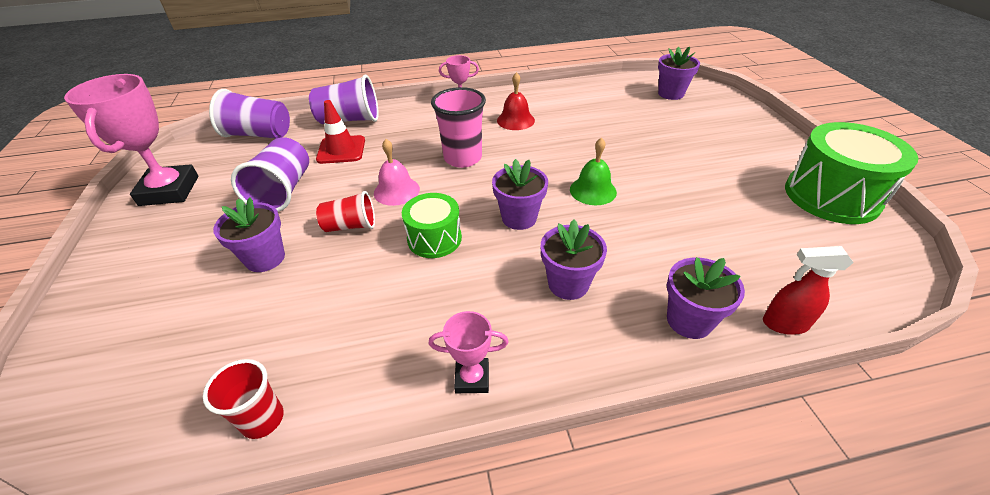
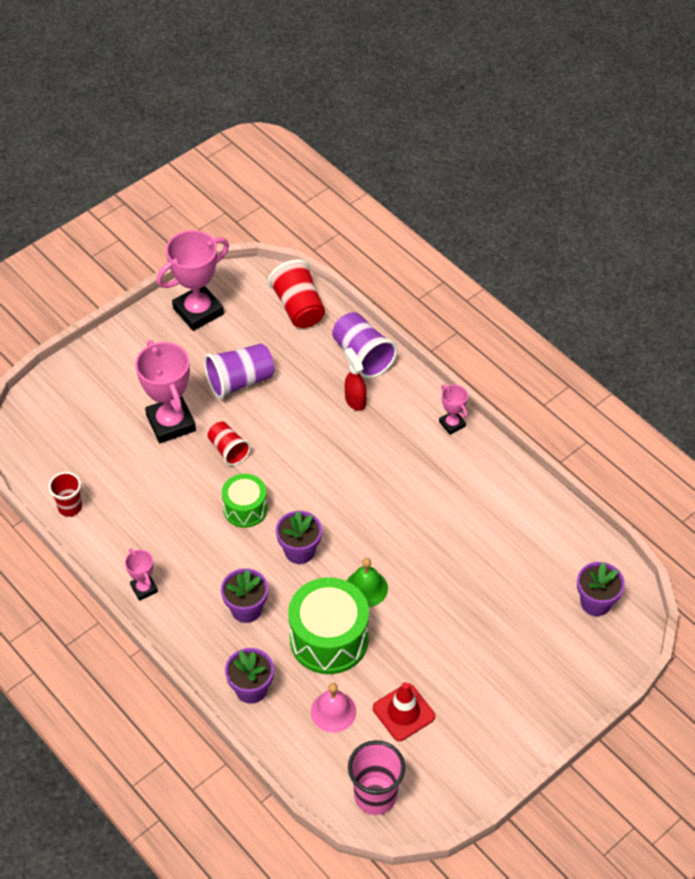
camera: 60 degrees right, 10 degrees up
(259, 134) = (298, 307): purple cup -> red cup
(265, 258) = (171, 423): purple flower pot -> pink trophy
(341, 150) = (314, 381): red traffic cone -> red traffic cone (403, 712)
(396, 191) = (284, 454): pink bell -> pink bell (333, 711)
(463, 158) = (356, 475): pink cup -> pink cup (375, 796)
(515, 120) = (446, 485): red bell -> none
(784, 324) = (278, 745): red spray bottle -> red spray bottle (355, 400)
(831, 196) = (465, 768): green drum -> green drum (329, 639)

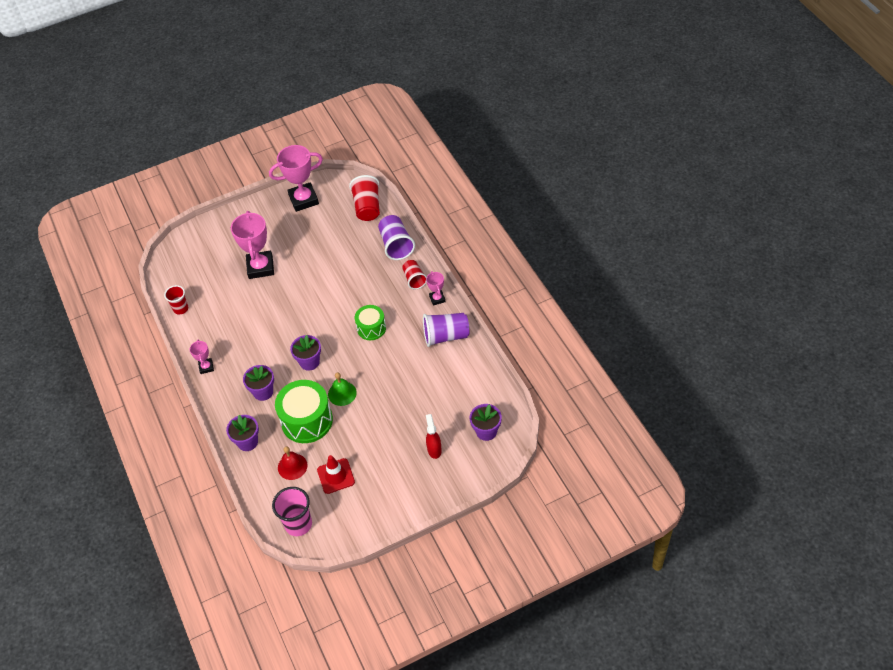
camera: 20 degrees right, 0 degrees up
(228, 450) = (289, 290): red cup -> red cup (414, 279)
(240, 381) = (313, 248): purple cup -> purple cup (446, 336)
(245, 509) = (286, 329): green drum -> green drum (371, 328)
(333, 711) = (292, 466): pink bell -> red bell
(355, 400) = (380, 273): red spray bottle -> red spray bottle (434, 449)

